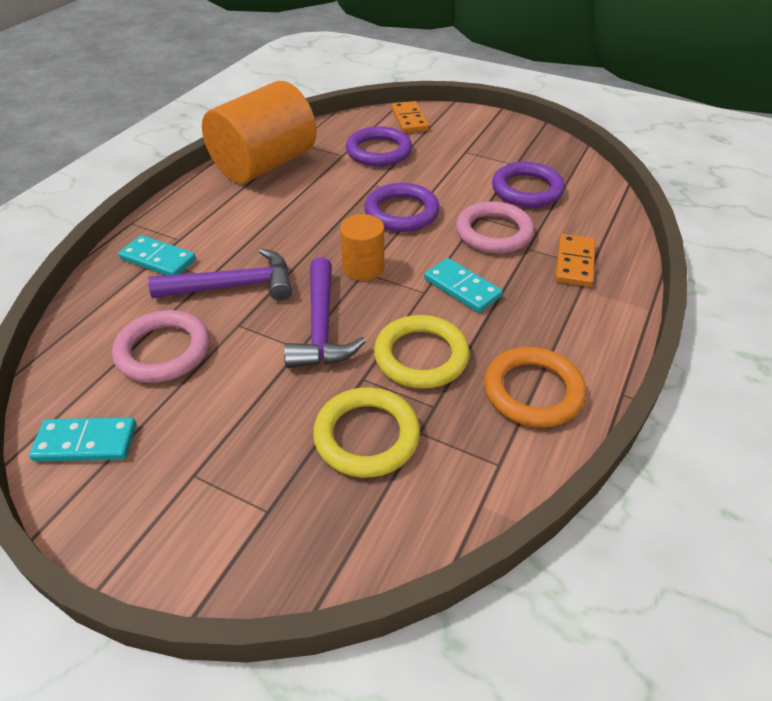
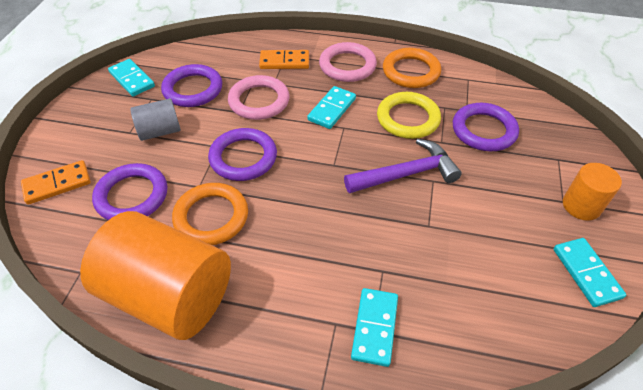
camera: 105 degrees left, 5 degrees up
(163, 351) = (482, 265): pink ring -> pink ring (347, 66)
(234, 286) = (386, 245): purple hammer -> none
(332, 188) = (211, 217): none -> orange ring
(363, 267) = (328, 166): orange cylinder -> orange cylinder (581, 206)
(366, 436) = (484, 130): yellow ring -> purple ring
(460, 167) = (160, 131): none -> grey cylinder
(552, 154) = (132, 79): none -> turquoise domino

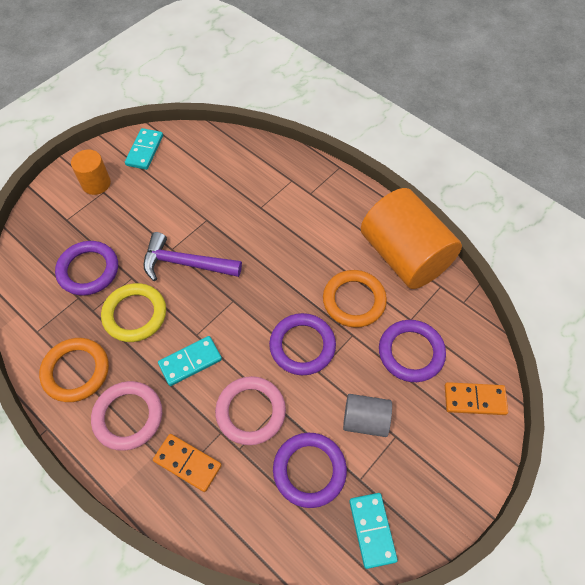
camera: 150 degrees left, 10 degrees up
(375, 327) = (289, 181): turquoise domino -> none

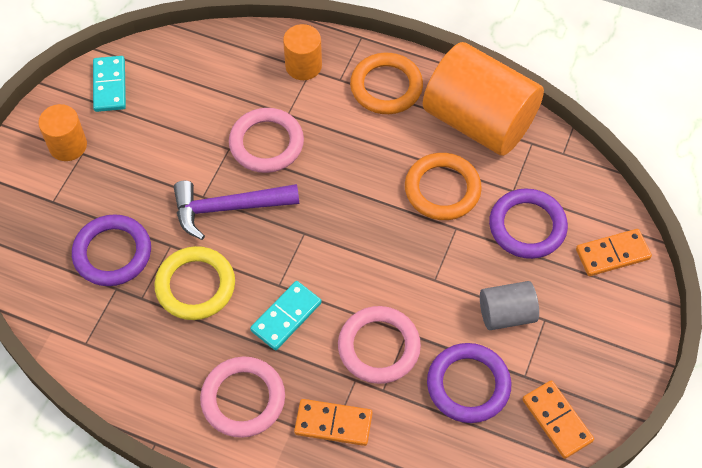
camera: 20 degrees left, 0 degrees up
(76, 371) = (157, 371): orange ring -> orange ring (386, 87)
(235, 224) = (266, 143): none -> pink ring
(287, 176) = (303, 66): none -> orange cylinder
(302, 346) = (405, 258): purple ring -> none
(372, 530) = (556, 420): turquoise domino -> orange domino

